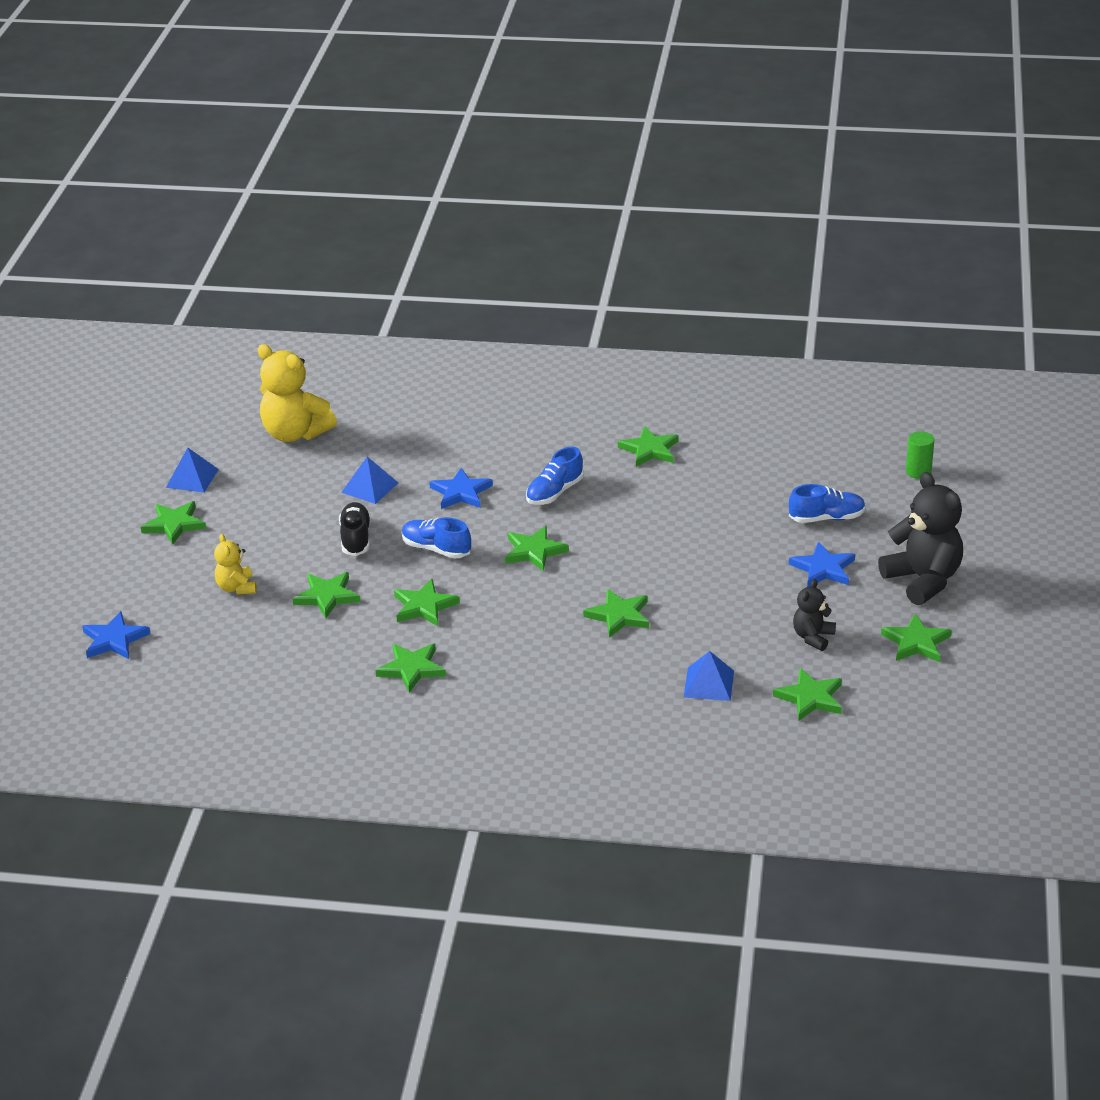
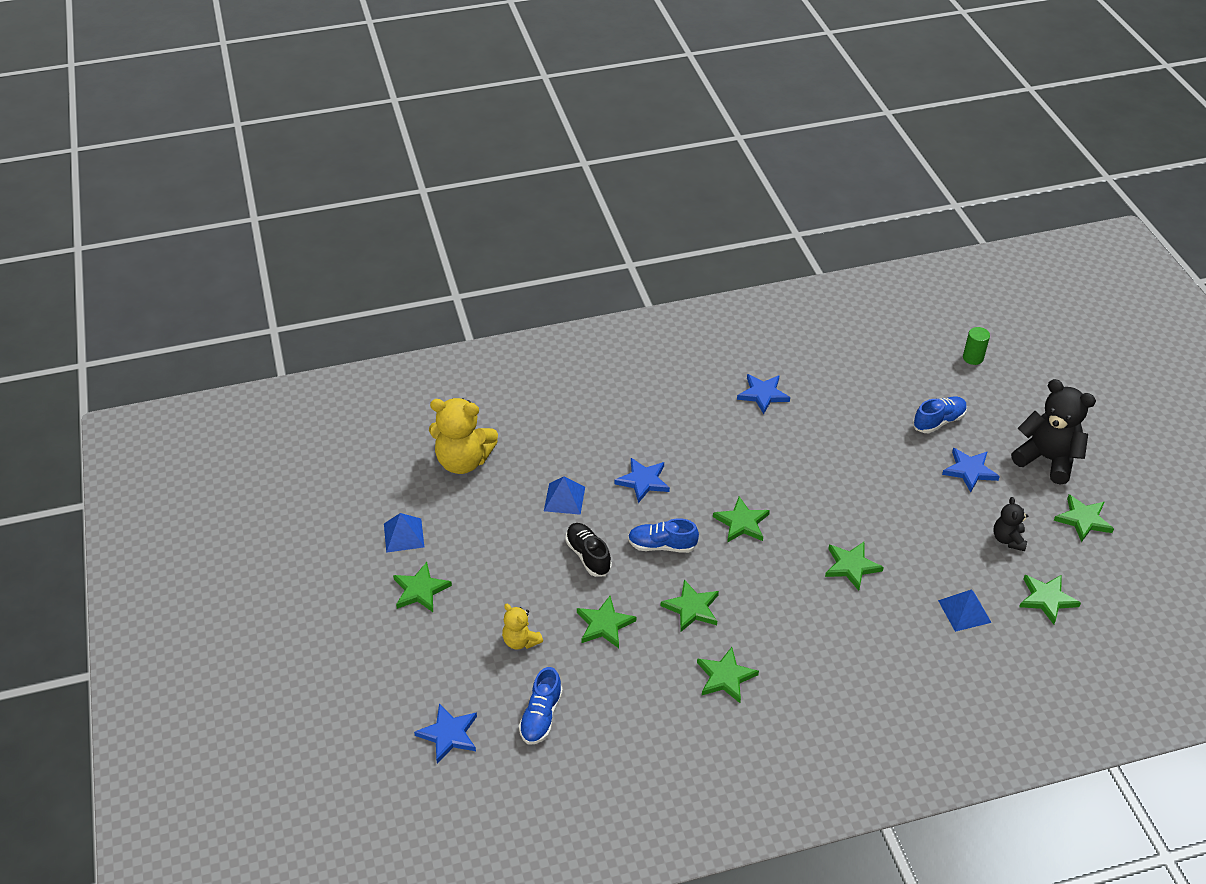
camera: 25 degrees left, 10 degrees up
(554, 492) = (718, 458): blue shoe -> blue shoe (541, 716)
(649, 450) = (763, 394): green star -> blue star

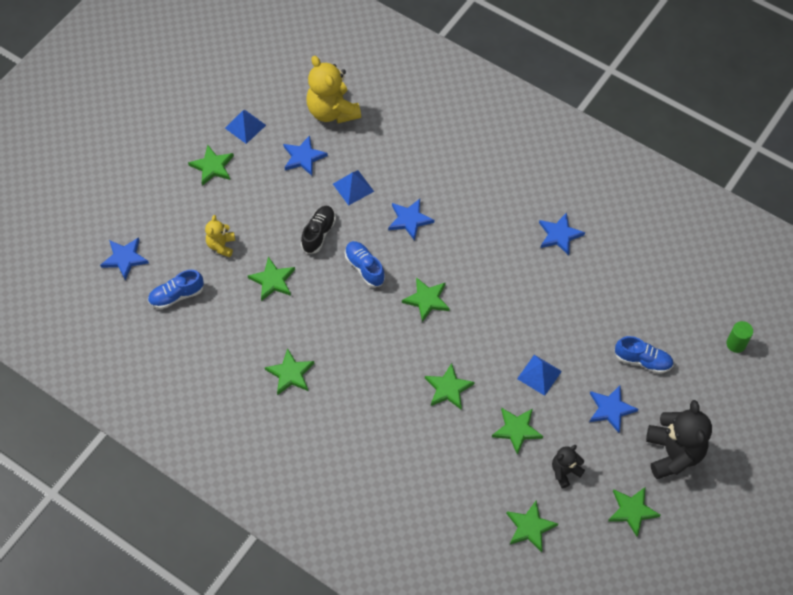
camera: 50 degrees right, 15 degrees up
(490, 513) = (303, 157): none -> blue star
(692, 608) = (328, 319): green star -> green star (517, 430)
(964, 611) = (471, 481): blue pyramid -> blue pyramid (539, 375)

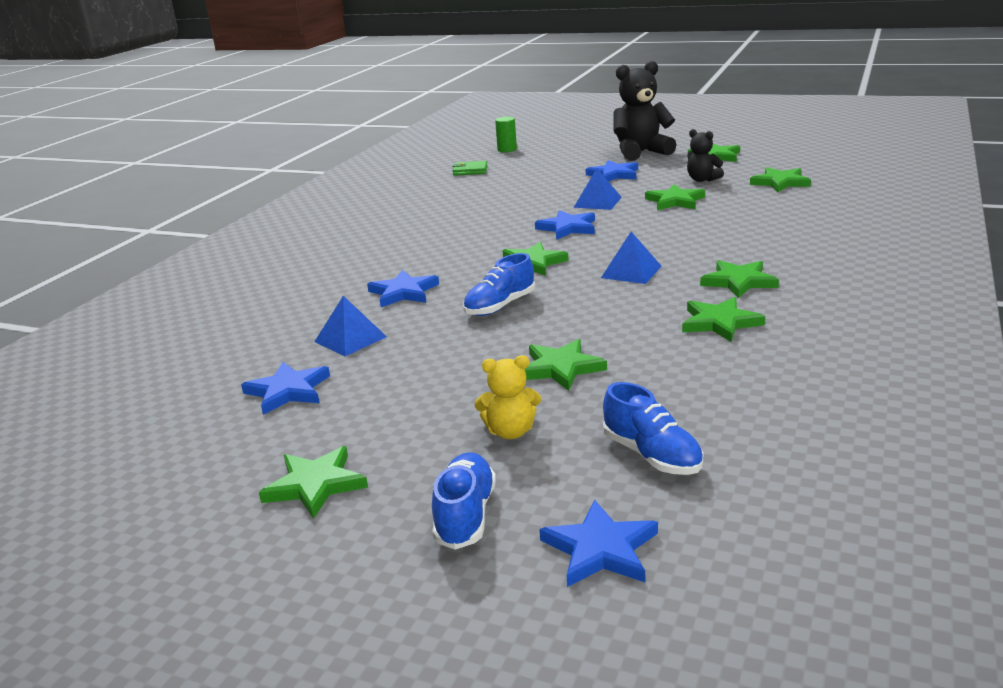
camera: 100 degrees left, 35 degrees down
(245, 126) = (206, 467): blue pyramid -> blue pyramid (631, 272)
(318, 233) = (449, 349): black shoe -> none
(332, 111) = (182, 384): yellow teddy bear -> none
(448, 388) = (652, 234): green star -> green star (738, 282)
(559, 235) = (404, 218): blue star -> blue star (568, 228)
(642, 360) = (548, 172): blue shoe -> blue shoe (465, 515)
(673, 300) = (470, 171): none -> green wallet

